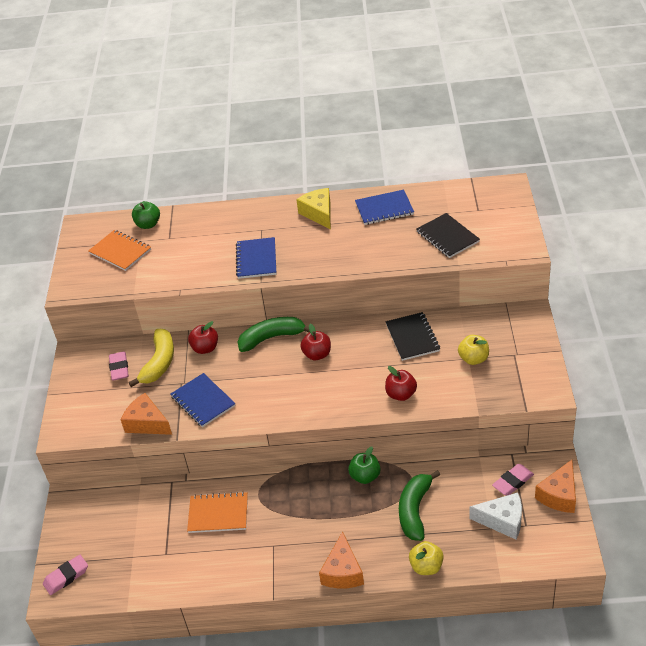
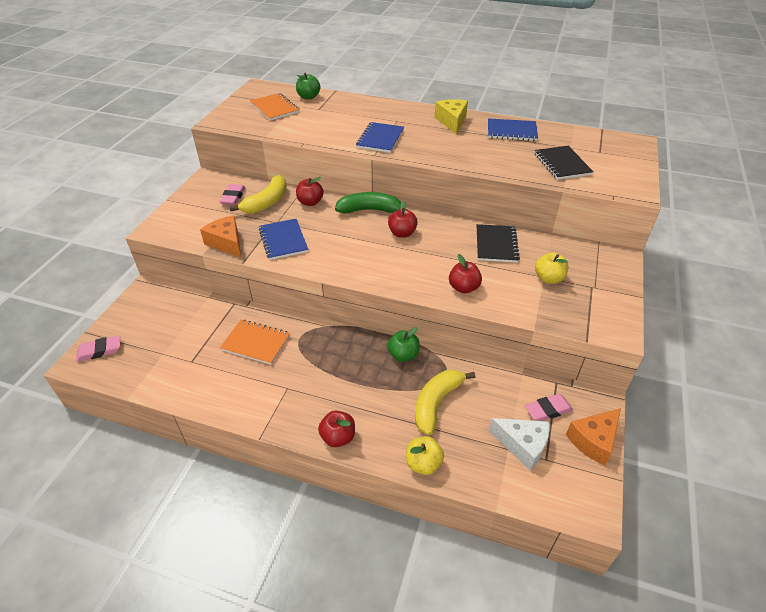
camera: 15 degrees right, 0 degrees up
(343, 572) = (338, 437): orange cheese -> red apple
(415, 510) = (436, 403): green banana -> yellow banana

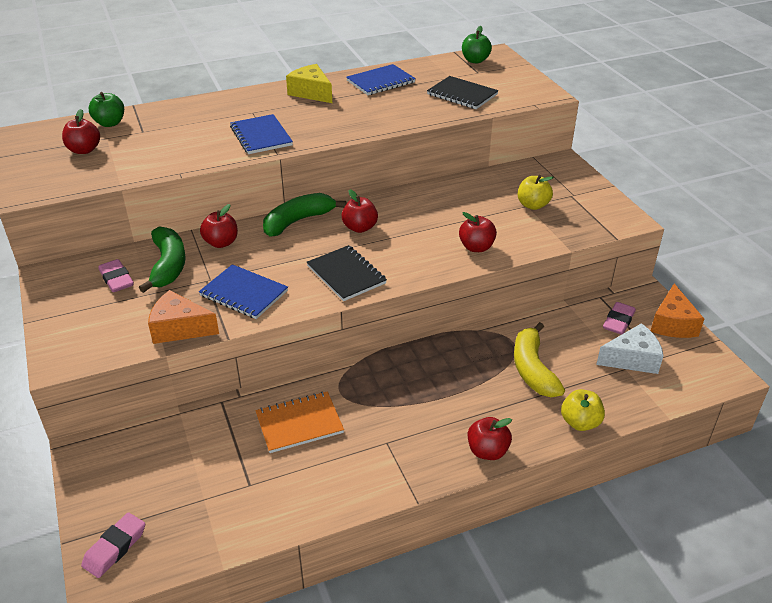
camera: 40 degrees left, 5 degrees down
(266, 202) = (168, 265): yellow banana -> green banana
(275, 108) = (84, 150): orange notebook -> red apple
(403, 355) = (457, 348): green apple -> green apple (475, 60)
(496, 245) = (457, 197): black notebook -> black notebook (346, 275)

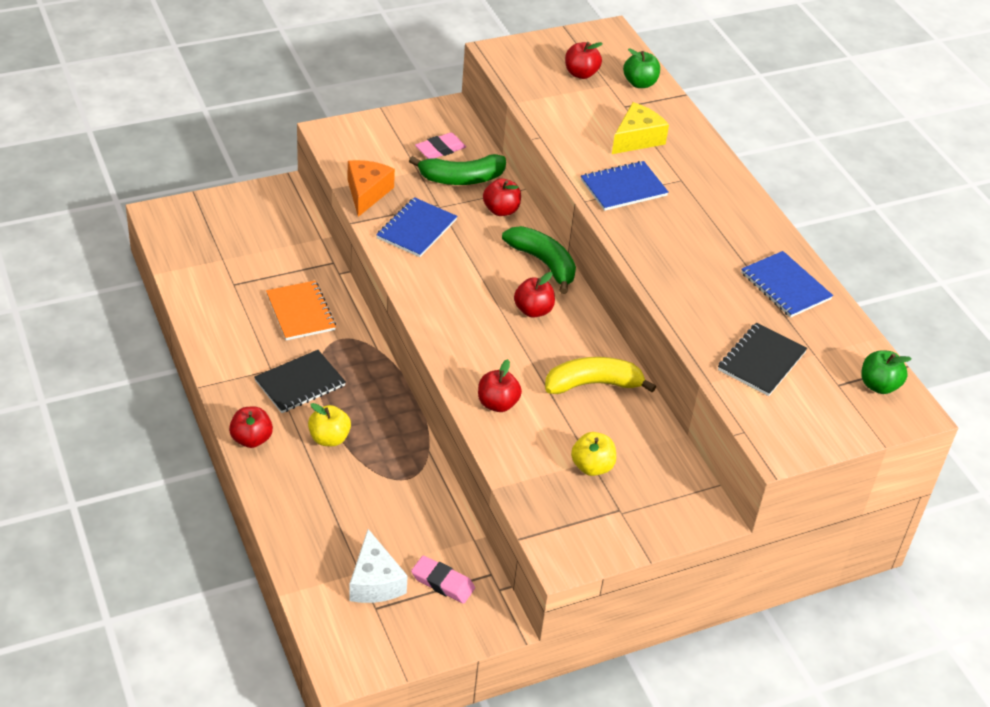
camera: 85 degrees right, 5 degrees up
(115, 548) = (183, 217): pink eraser -> none
(311, 93) = (740, 225): yellow cheese -> yellow cheese (636, 139)
(346, 275) = (446, 298): black notebook -> black notebook (300, 383)
(533, 369) = (362, 489): yellow banana -> yellow banana (593, 384)
(580, 422) = (281, 516): yellow apple -> yellow apple (329, 438)
(672, 323) = (437, 638): orange cheese -> none

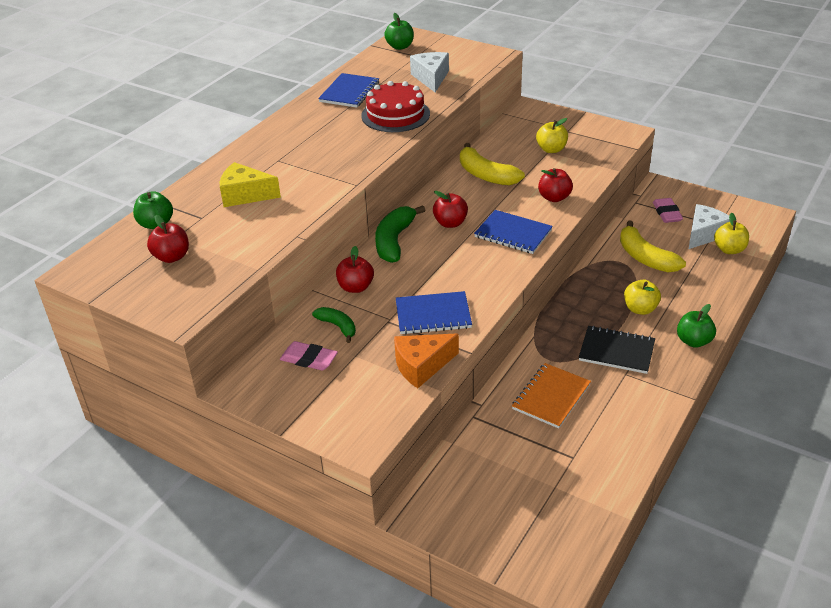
camera: 120 degrees left, 5 degrees down
(251, 439) = (693, 341): red apple -> green apple
(329, 578) = (729, 249): none -> yellow apple
(392, 502) = (645, 257): none -> yellow banana
(461, 178) = (338, 326): green banana -> green banana, size x0.59
(623, 188) = (319, 176): blue notebook -> blue notebook (513, 233)
(697, 290) = (395, 115): none -> red cake
(761, 361) = (431, 78): black notebook -> white cheese

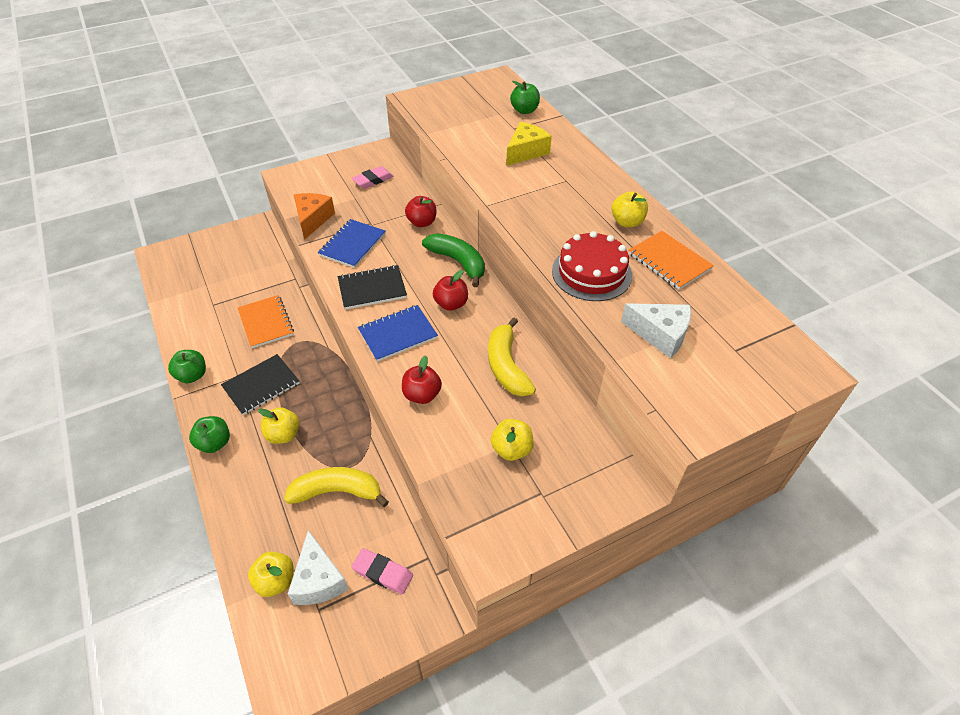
camera: 120 degrees right, 10 degrees up
(172, 257) = (477, 108): red apple -> none
(315, 118) = (627, 222): none -> yellow apple
(338, 326) = (390, 201): green banana -> none
(349, 92) = (669, 261): blue notebook -> orange notebook
(400, 46) = (773, 347): green apple -> green apple (192, 375)
(478, 272) = (372, 289): none -> black notebook
(486, 175) = (507, 366): yellow banana -> yellow banana turned 90 degrees counterclockwise

